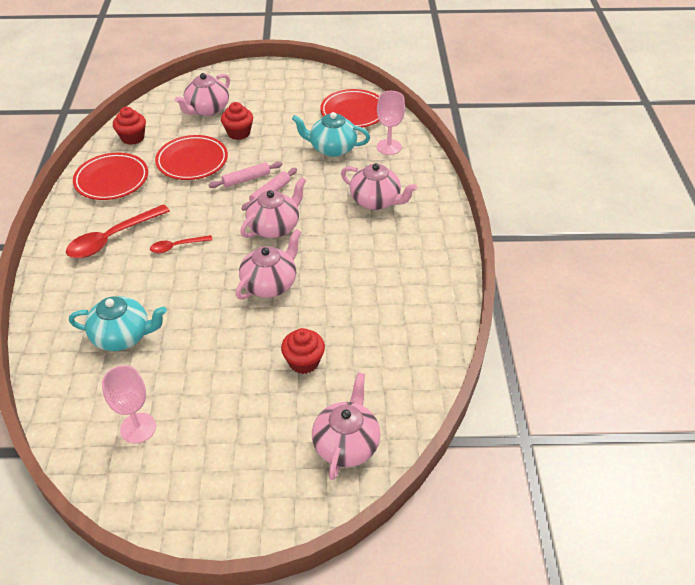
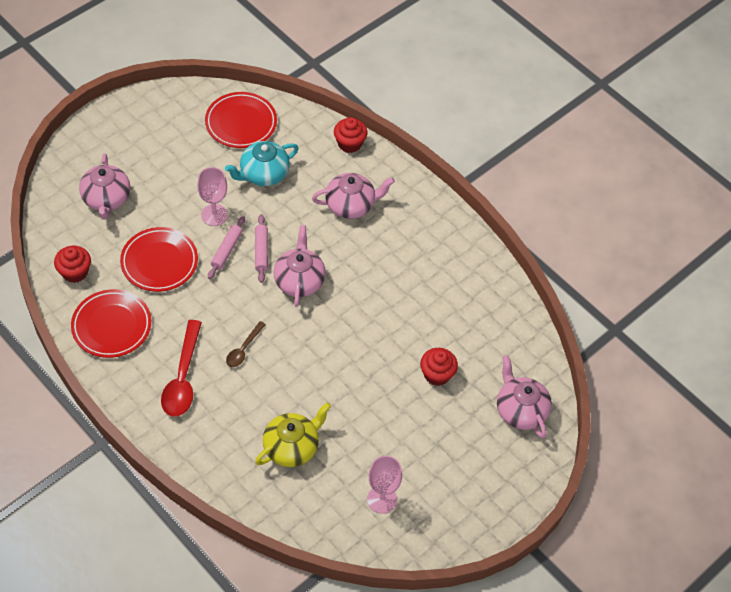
camera: 45 degrees left, 10 degrees up
(122, 336) = (292, 447): turquoise teapot -> yellow teapot
(176, 246) = (243, 349): red spoon -> brown spoon
(238, 133) = (165, 207): red cupcake -> red cupcake (349, 143)
(270, 284) = (349, 331): pink teapot -> none
(389, 147) = (307, 143): pink goblet -> pink goblet (214, 215)

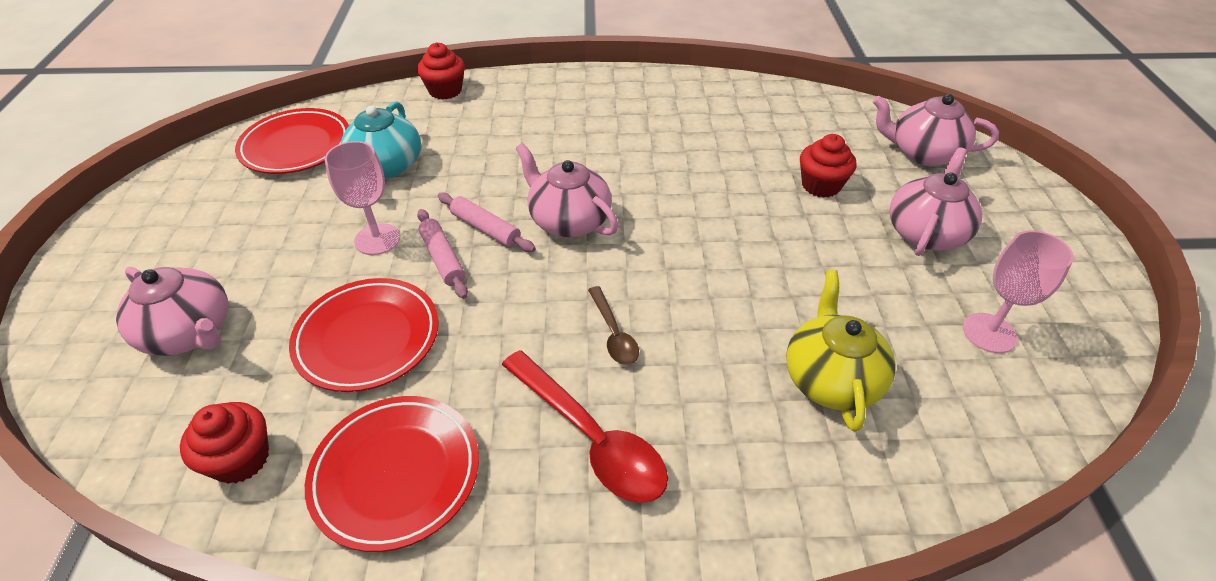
camera: 45 degrees left, 10 degrees down
(351, 205) = (520, 128): pink teapot -> pink teapot (925, 232)

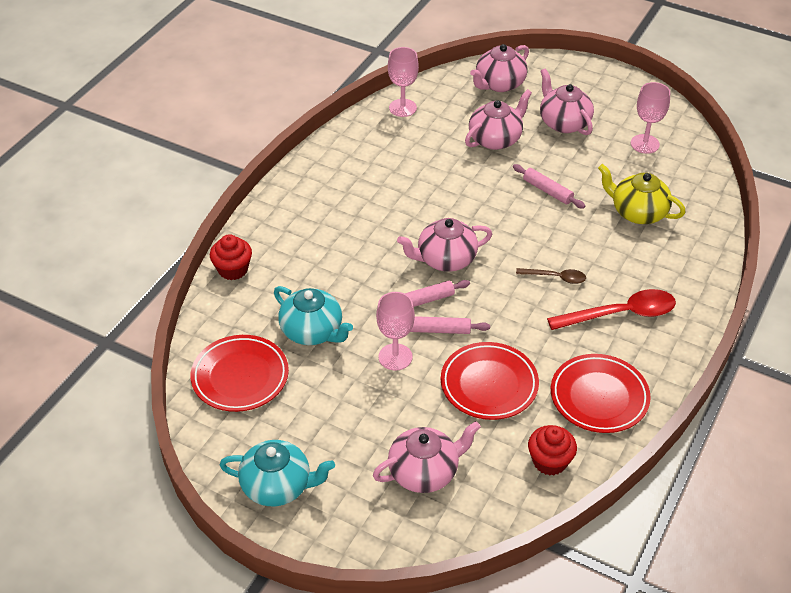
camera: 60 degrees left, 0 degrees up
(144, 225) = (277, 486): none -> turquoise teapot
(776, 265) = (547, 191): none -> pink rolling pin
(789, 102) = (402, 108): none -> pink goblet
(821, 185) = (495, 139): red cupcake -> pink teapot

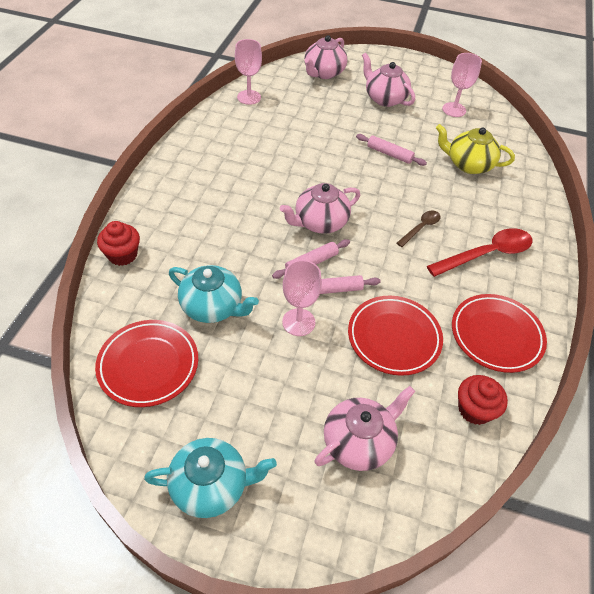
camera: 15 degrees left, 5 degrees up
(495, 139) = (333, 116): pink teapot -> none
(556, 277) = (421, 228): brown spoon -> brown spoon turned 45 degrees counterclockwise

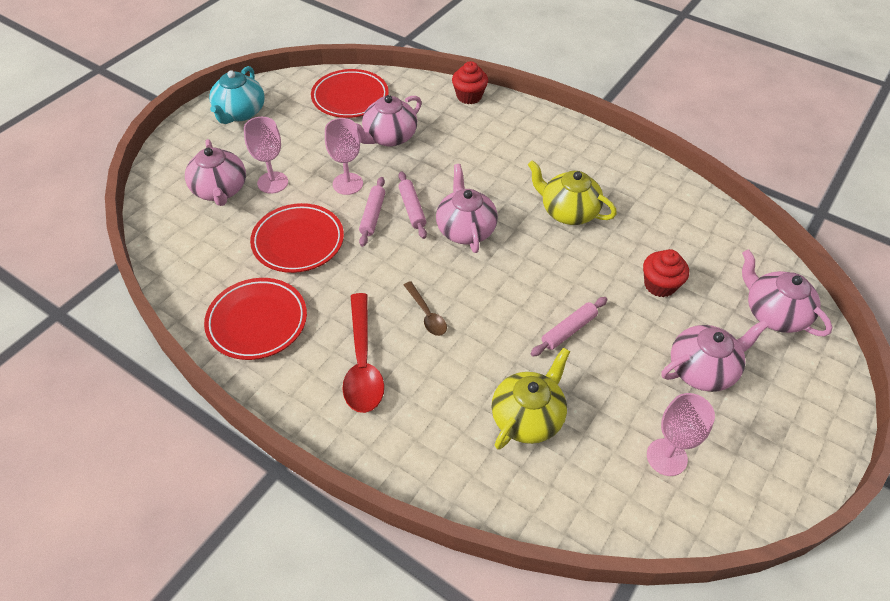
camera: 110 degrees right, 0 degrees up
(213, 307) = (389, 137): turquoise teapot -> pink teapot
(249, 97) = (709, 220): pink goblet -> pink goblet (272, 182)
(271, 166) = (568, 211): none -> yellow teapot
(474, 409) = (198, 271): red cupcake -> red cupcake (659, 285)

